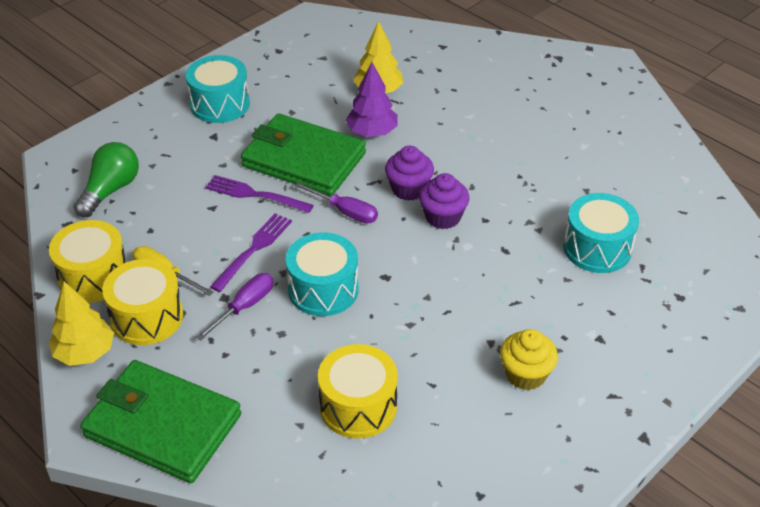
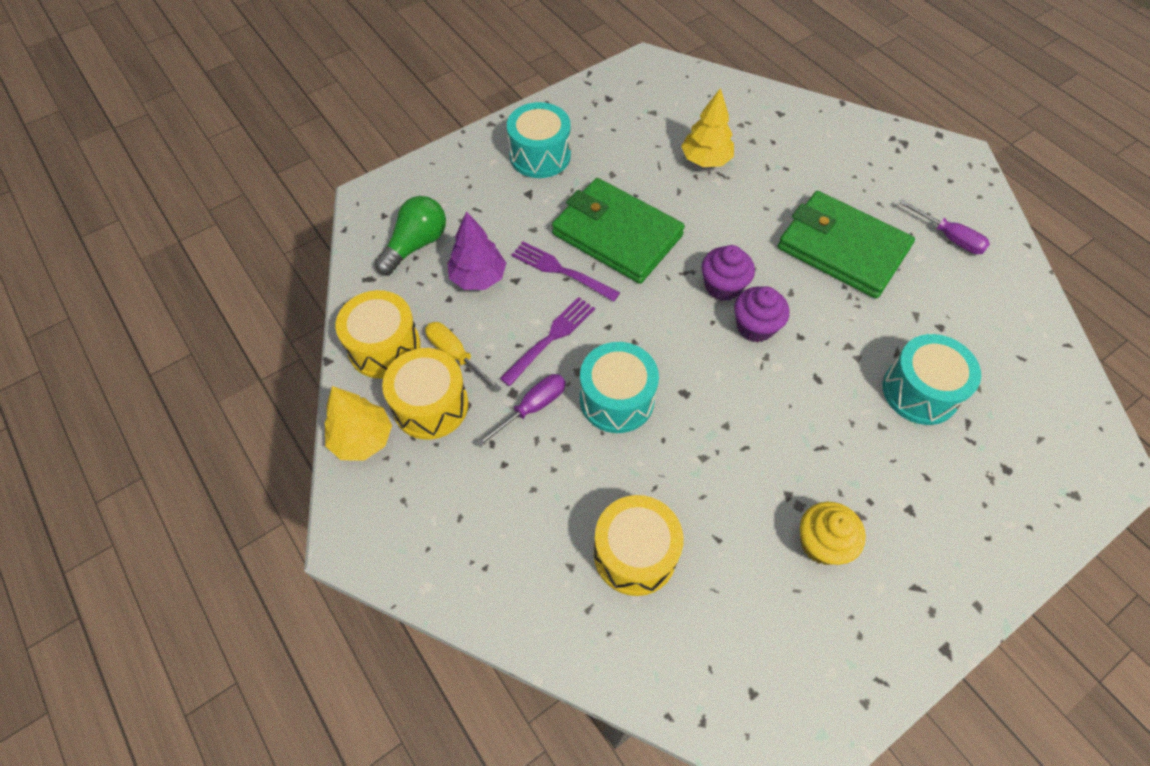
camera: 10 degrees right, 15 degrees up
(163, 425) = (428, 543): green wallet -> green wallet (842, 248)
(345, 212) = (652, 305): purple screwdriver -> purple screwdriver (949, 237)
(372, 132) = (693, 210): purple tree -> purple tree (478, 277)

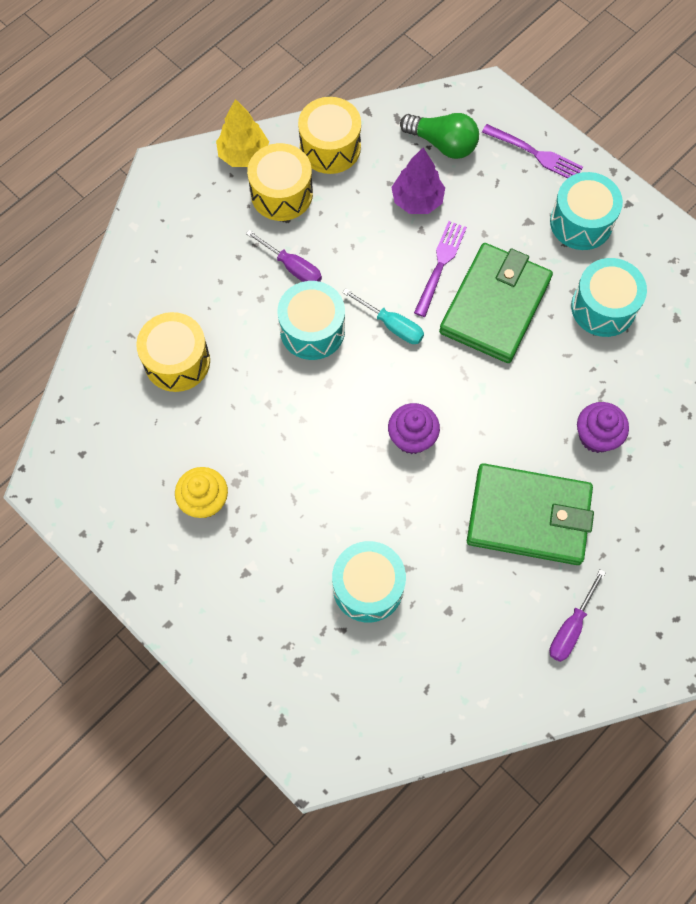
camera: 80 degrees right, 10 degrees up
(456, 355) = (332, 201): yellow screwdriver -> none
(550, 338) = (364, 269): purple fork -> purple fork (535, 154)
(623, 324) = (392, 325): none -> turquoise screwdriver
(633, 157) = (603, 307): none -> turquoise drum
(705, 160) = (618, 376): yellow tree -> none
(723, 286) = (453, 406): purple cupcake -> purple cupcake (596, 436)
(842, 248) = (528, 516): green wallet -> green wallet turned 75 degrees clockwise

